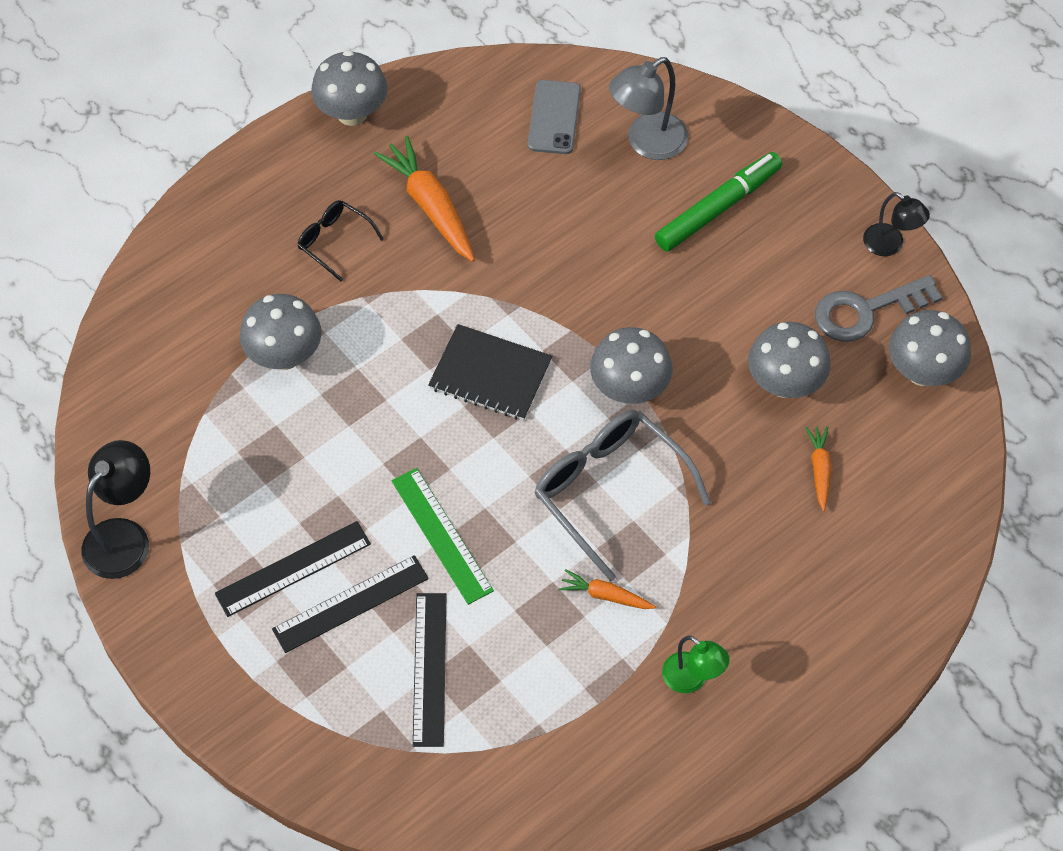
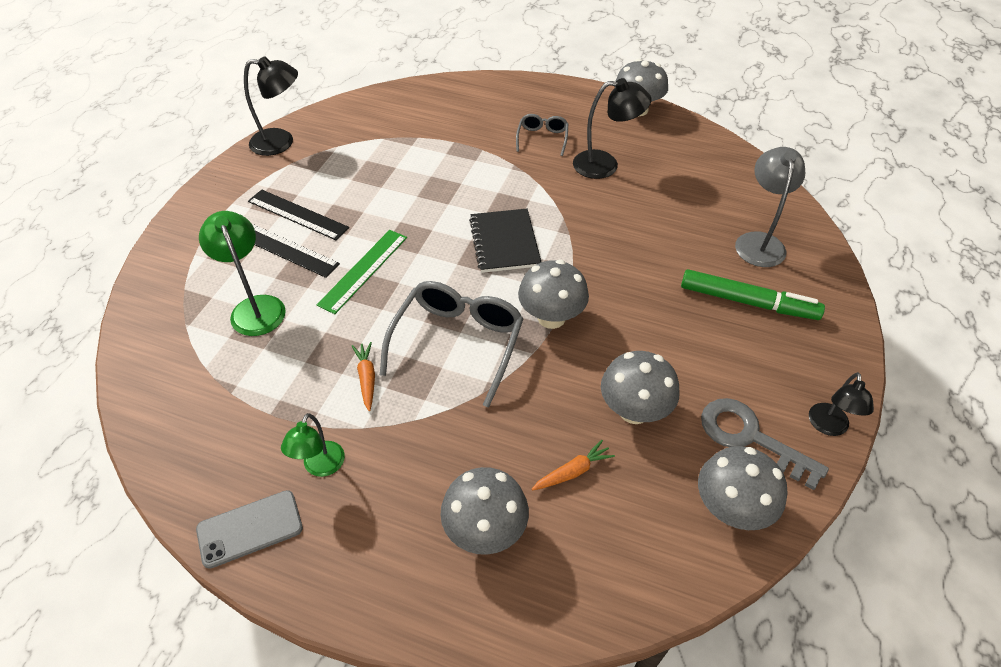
camera: 60 degrees right, 10 degrees down
(284, 355) = (446, 151): grey mushroom -> grey mushroom (485, 530)
(334, 241) = (542, 138): black glasses -> grey glasses
(429, 669) = (255, 307): black ruler -> green lamp
(430, 206) = (605, 165): orange carrot -> black lamp
(554, 117) = (728, 190): grey phone -> grey phone (250, 528)
(647, 143) = (759, 242): grey lamp -> grey lamp turned 75 degrees clockwise

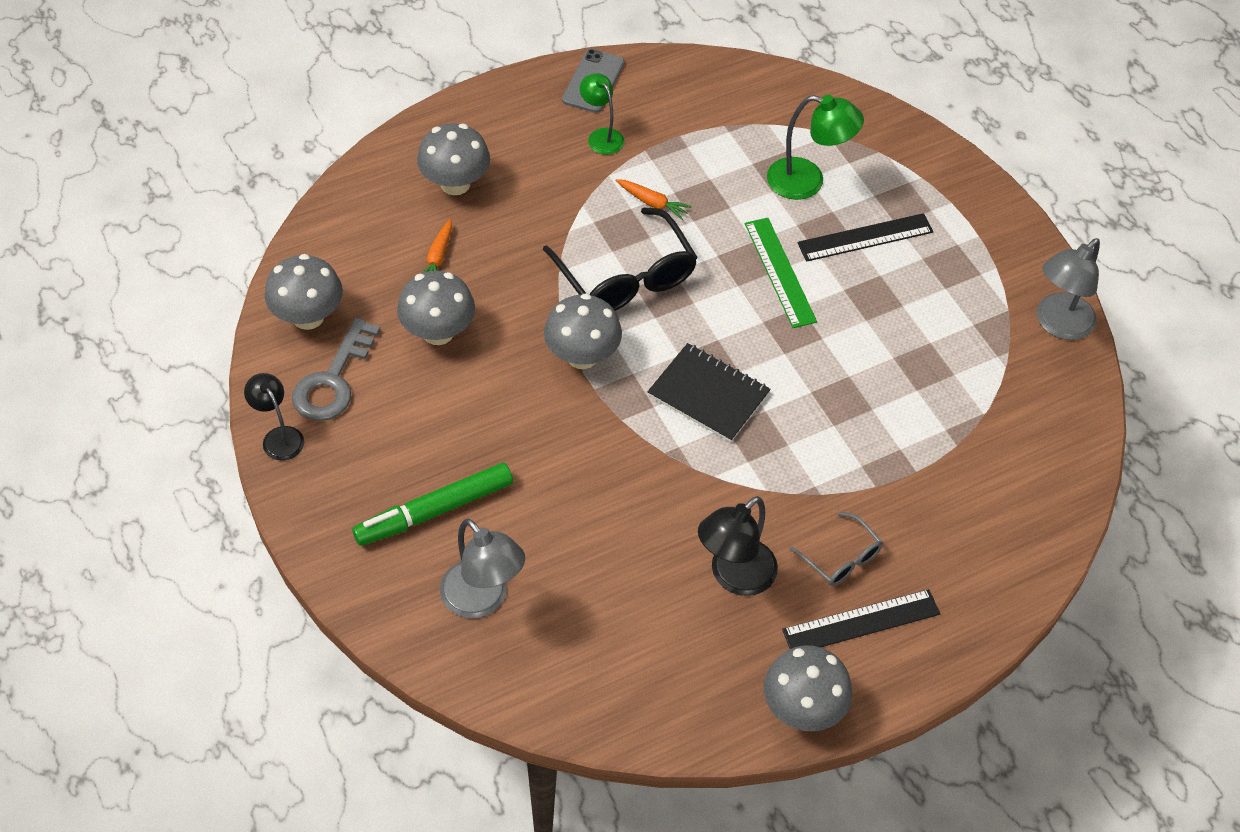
camera: 130 degrees right, 5 degrees up
(281, 142) = (1058, 324): black lamp -> grey lamp
(297, 214) = (911, 272): black ruler -> black ruler (861, 622)
(458, 342) = (626, 278): grey glasses -> black glasses
(750, 438) = (333, 380): grey key -> grey key turned 120 degrees clockwise

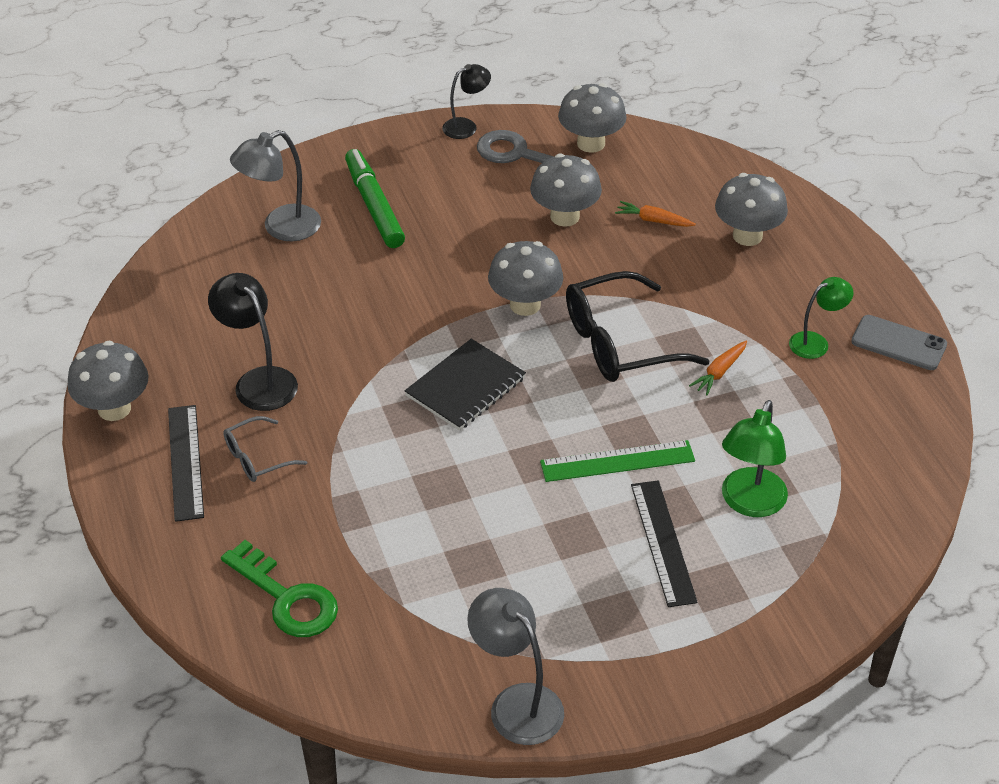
camera: 100 degrees right, 10 degrees down
(1003, 503) = (286, 598): none -> green key

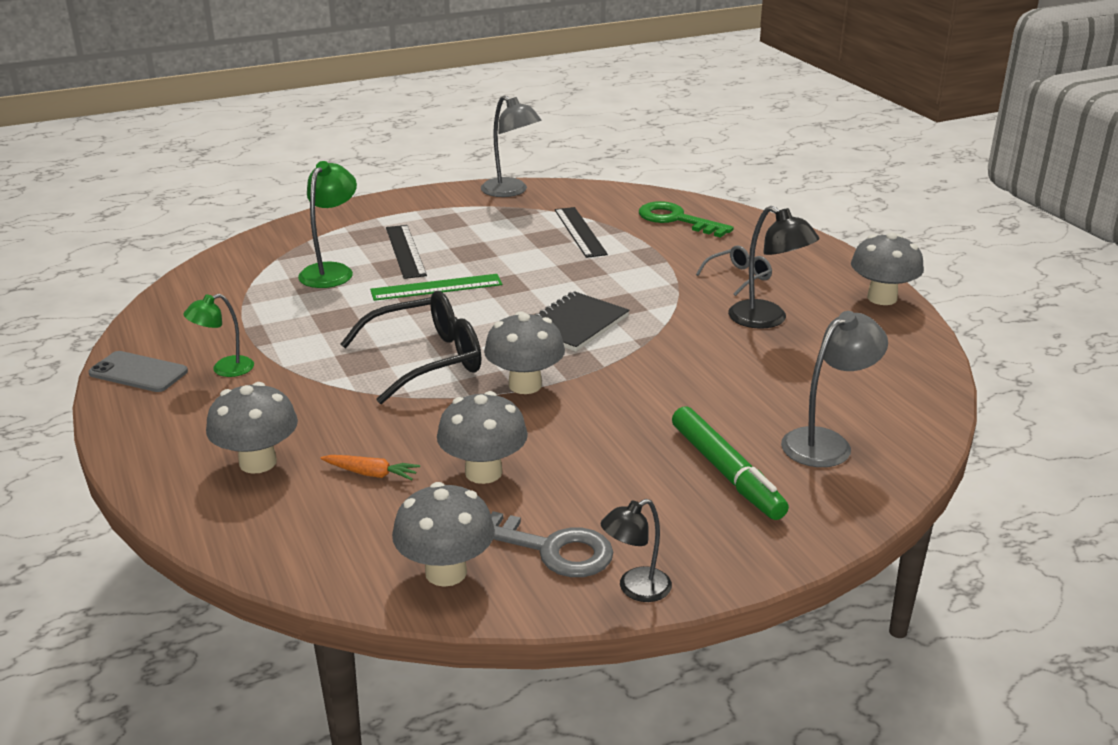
camera: 175 degrees right, 15 degrees down
(186, 462) = (795, 273): black ruler -> black ruler (579, 232)
(719, 372) = (331, 344): orange carrot -> none

